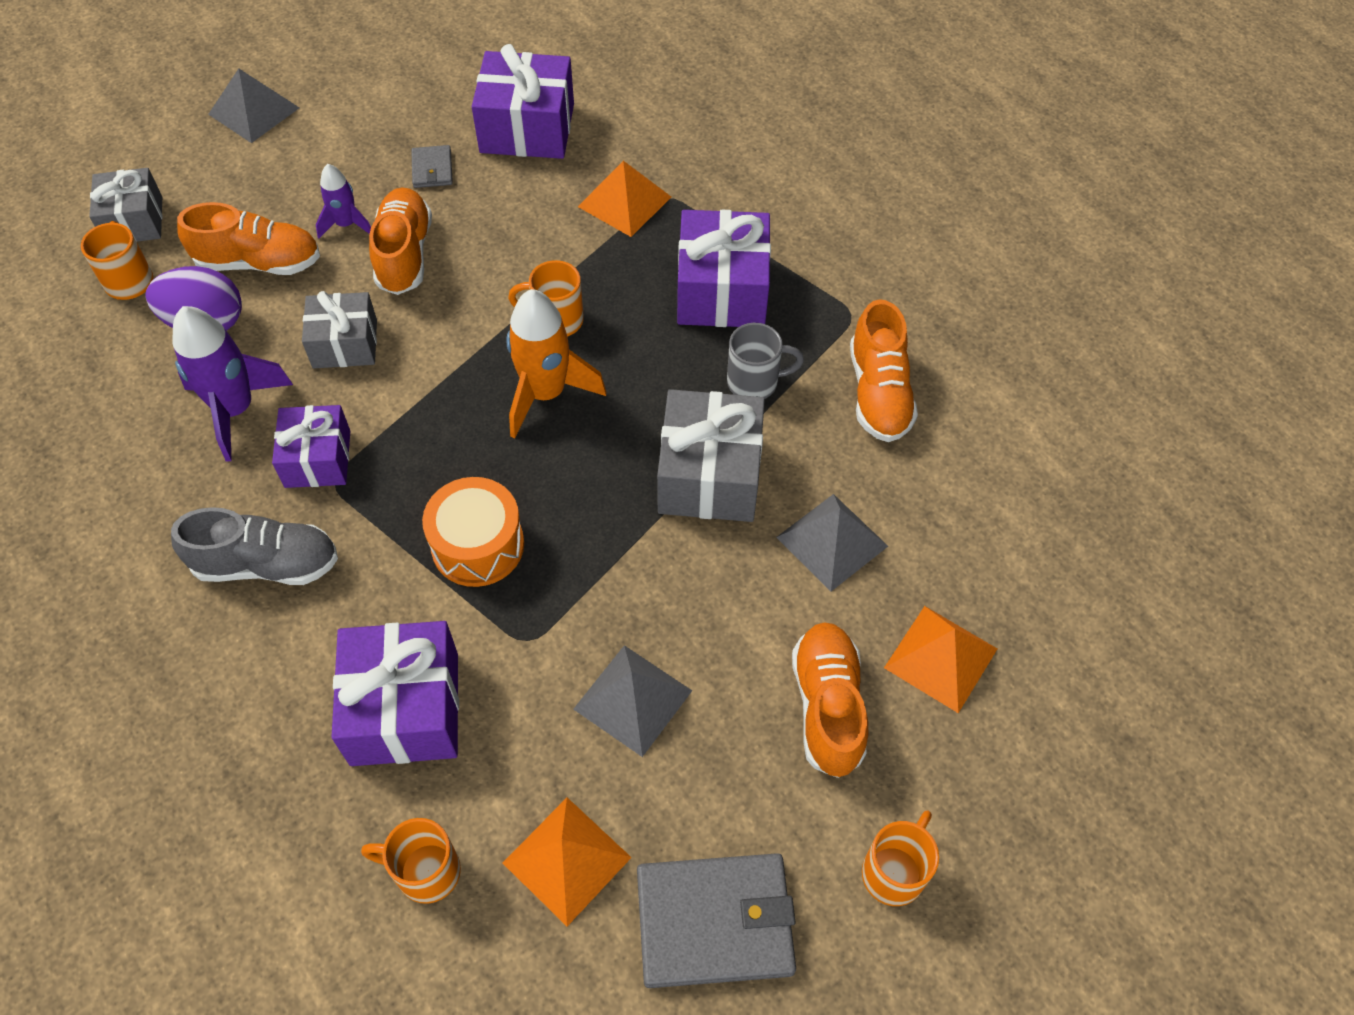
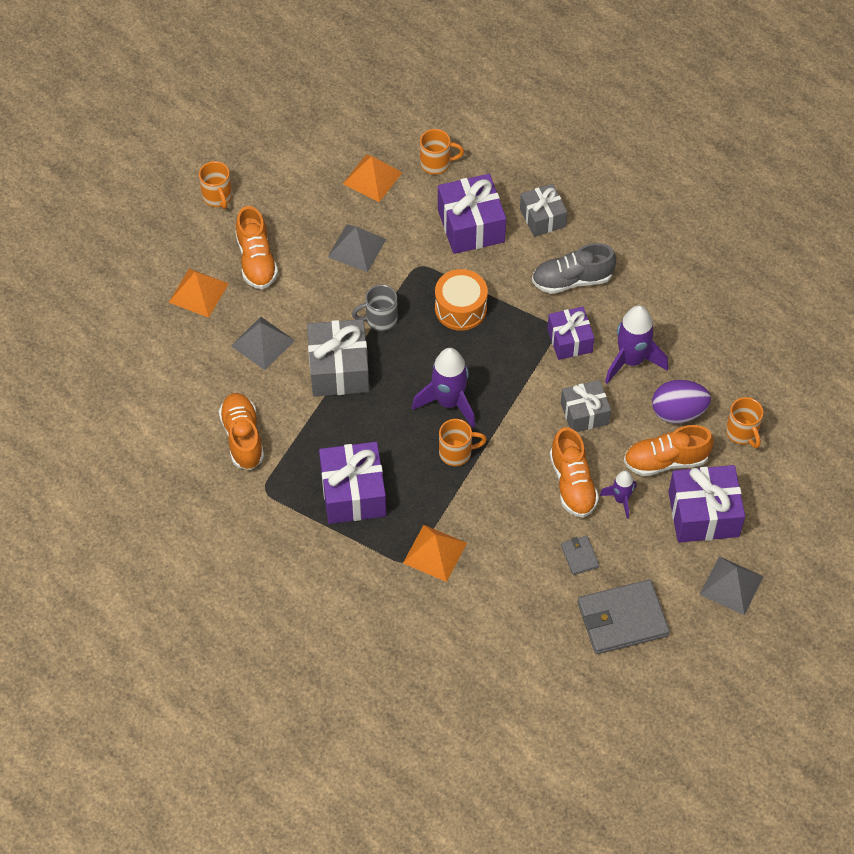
camera: 170 degrees right, 0 degrees up
(134, 221) = (765, 477): grey gift -> grey gift (542, 218)
(527, 128) = (523, 606): purple gift -> purple gift (703, 514)
(546, 393) = (449, 402): orange rocket -> purple rocket
(715, 922) = (299, 166): grey wallet -> grey wallet (622, 619)
(754, 382) = (321, 431): grey mug -> grey mug (380, 319)
(894, 872) = (217, 197): orange mug -> orange mug turned 45 degrees counterclockwise

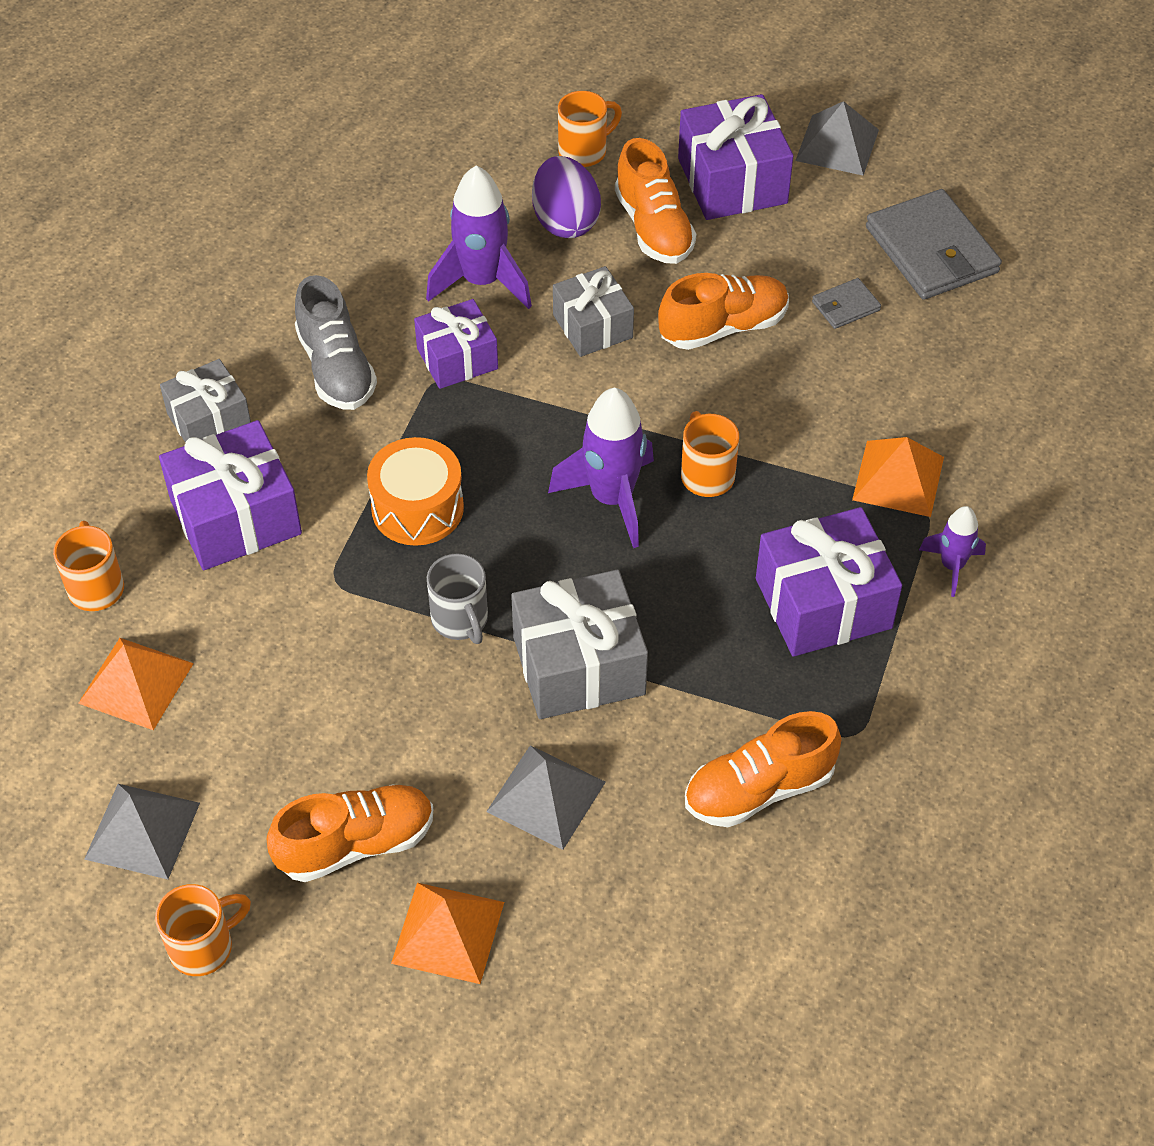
camera: 100 degrees left, 5 degrees down
(356, 248) = (305, 681): grey pyramid -> grey pyramid (142, 831)
(621, 499) = (735, 270): purple rocket -> purple rocket (952, 566)

